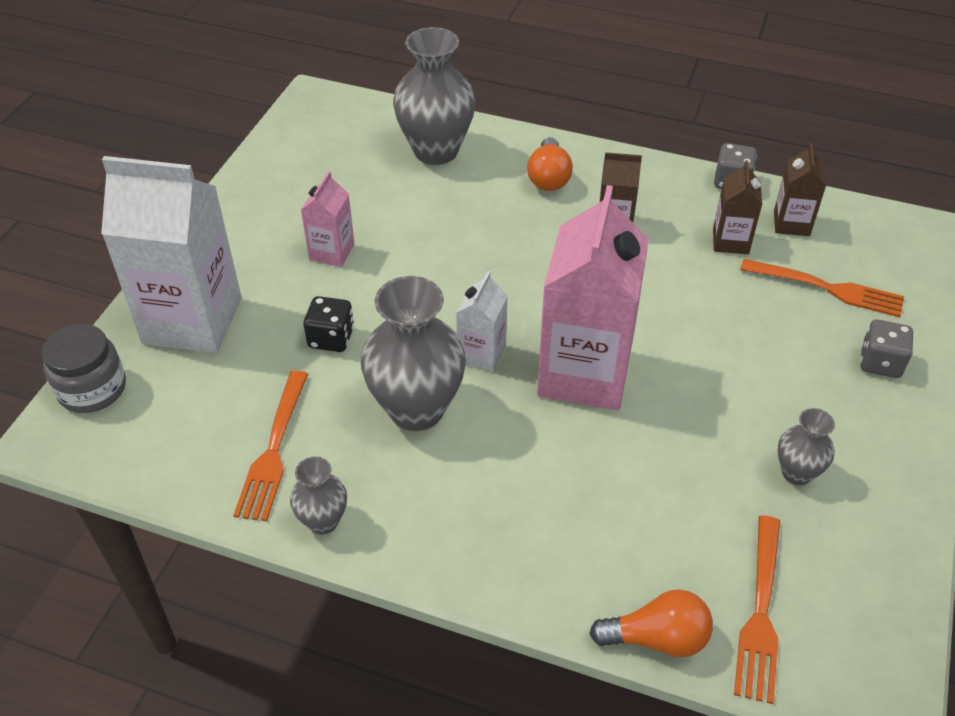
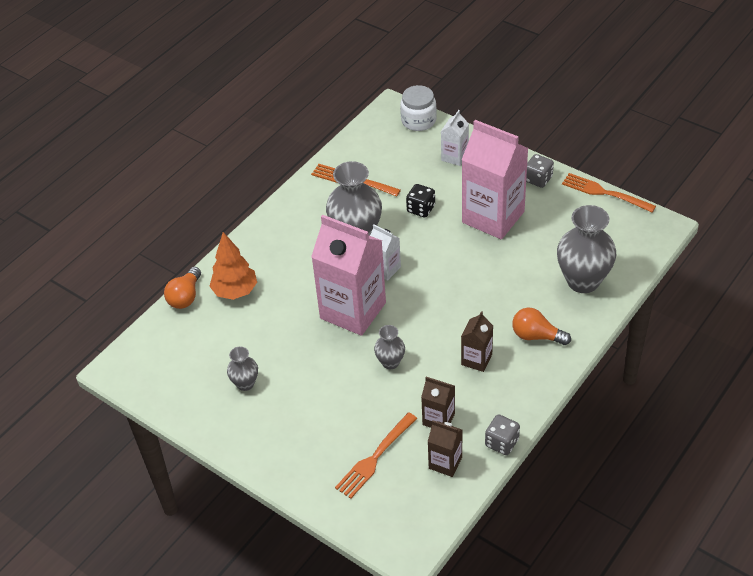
camera: 110 degrees right, 0 degrees up
(92, 389) = (418, 120): grey jar -> white jar
(192, 320) = (454, 157): white carton -> white carton, size x0.48
(323, 521) = (302, 193): grey vase -> grey vase (390, 362)
(332, 252) = (493, 217): pink carton -> pink carton, size x2.10
(610, 554) = (235, 291): none -> orange tree
(760, 613) = (177, 338): orange fork -> orange fork (604, 193)
(880, 363) = (302, 459): grey dice -> grey dice (538, 179)

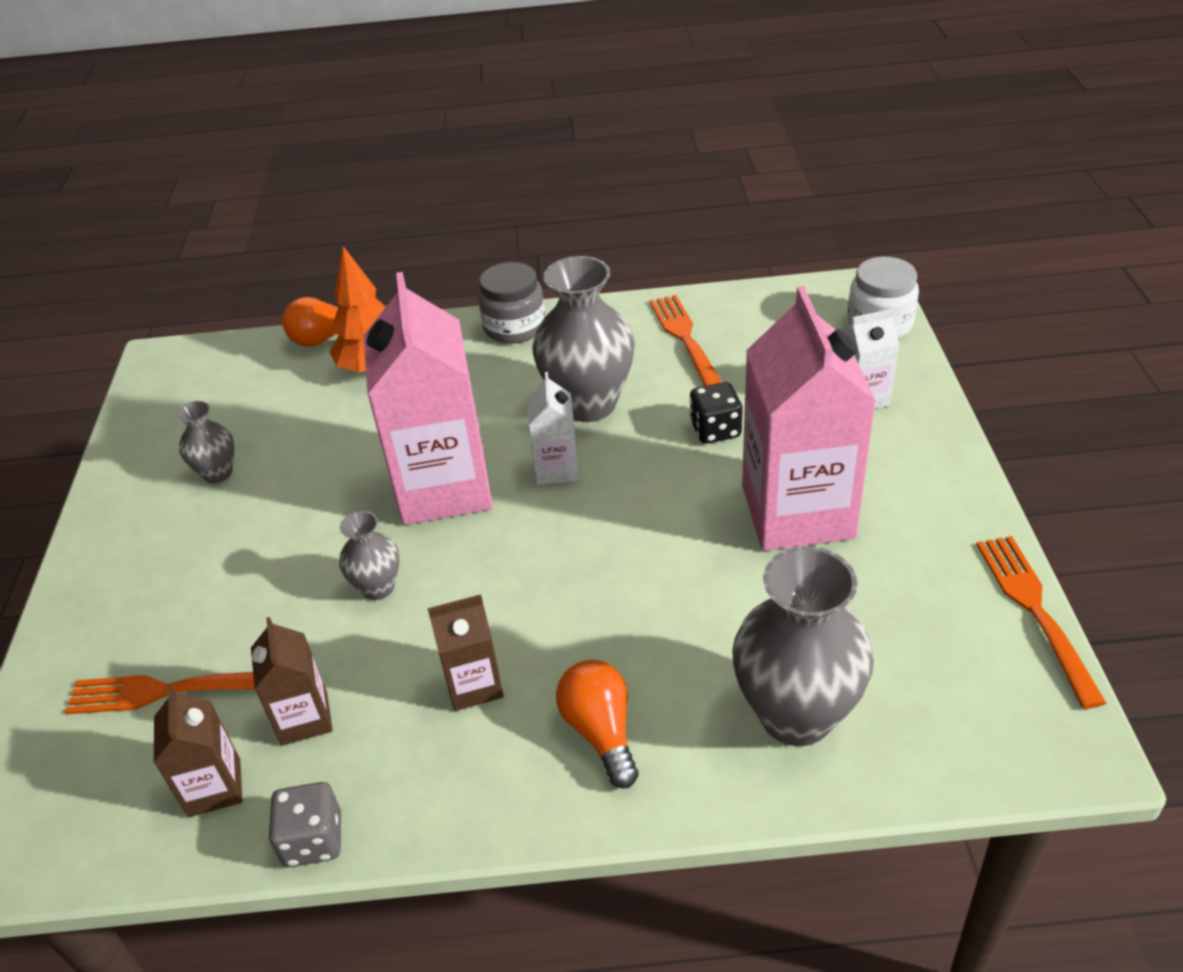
camera: 50 degrees right, 5 degrees down
(269, 227) = (514, 327): none -> grey jar
(538, 179) = (946, 510): grey dice -> none

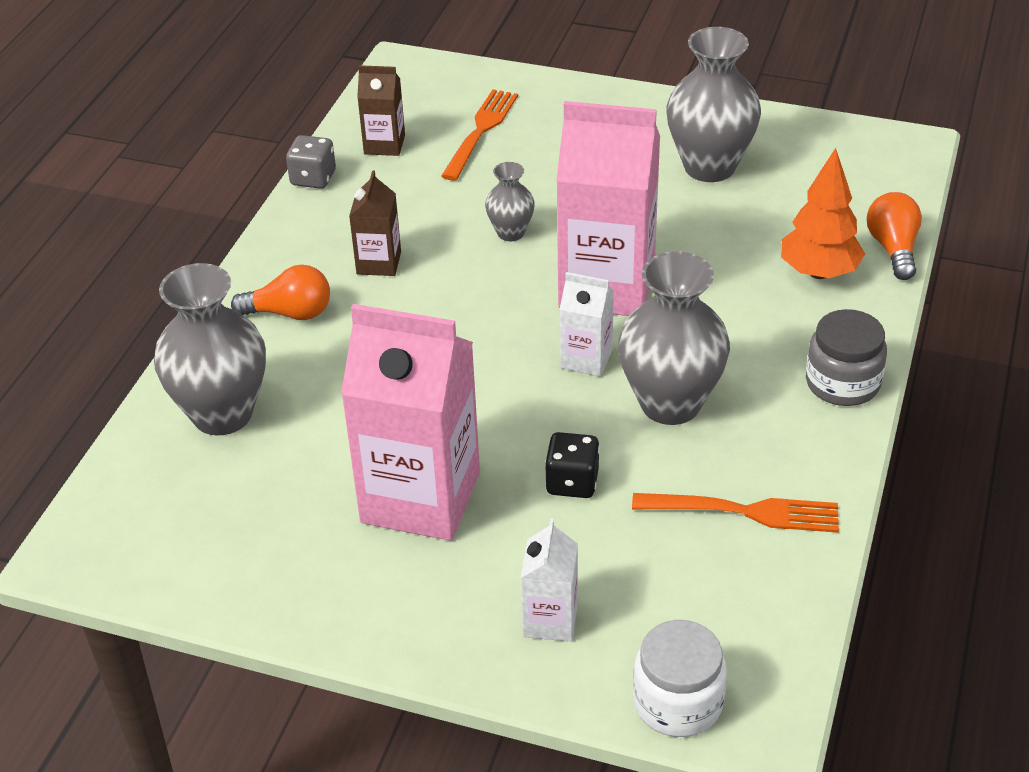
camera: 110 degrees right, 0 degrees up
(218, 473) = (709, 167): grey vase -> grey vase, size x1.96
(304, 718) = (410, 184): brown carton -> none
(1034, 610) = (196, 605): orange fork -> none

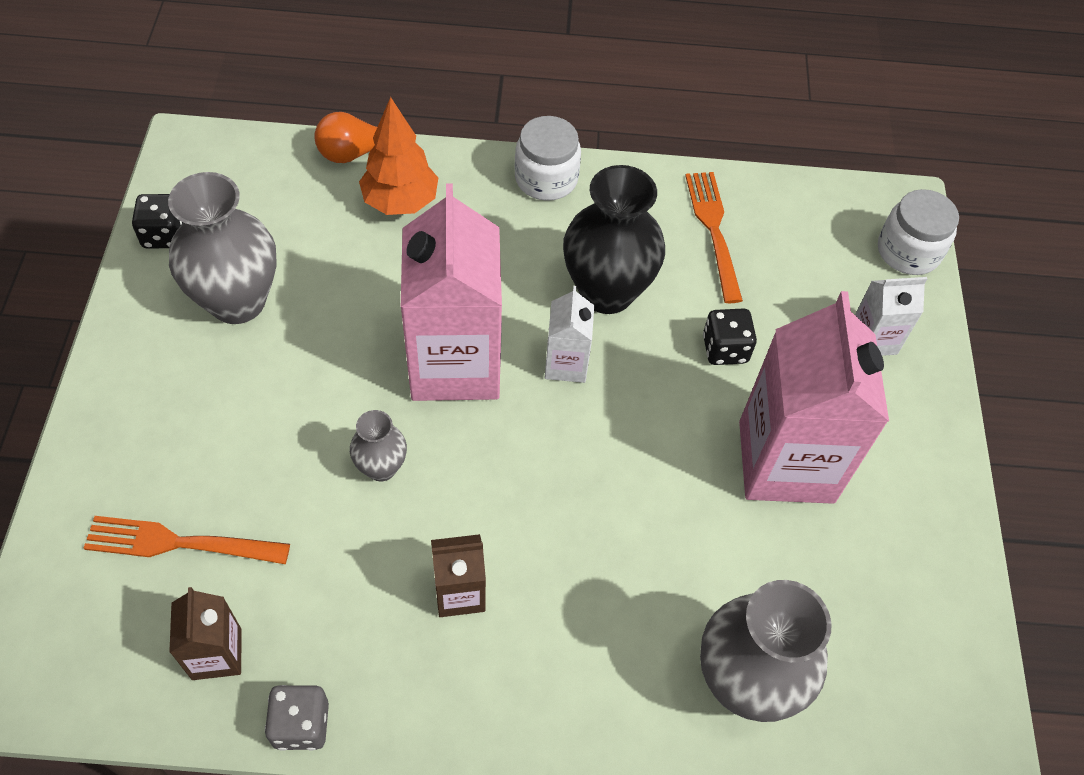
camera: 110 degrees left, 15 degrees up
(290, 313) = (568, 665): orange light bulb -> none
(670, 404) = (606, 292): grey vase -> black vase
(794, 131) = (164, 235): none -> black dice
(842, 383) = (546, 179): grey jar -> white jar

